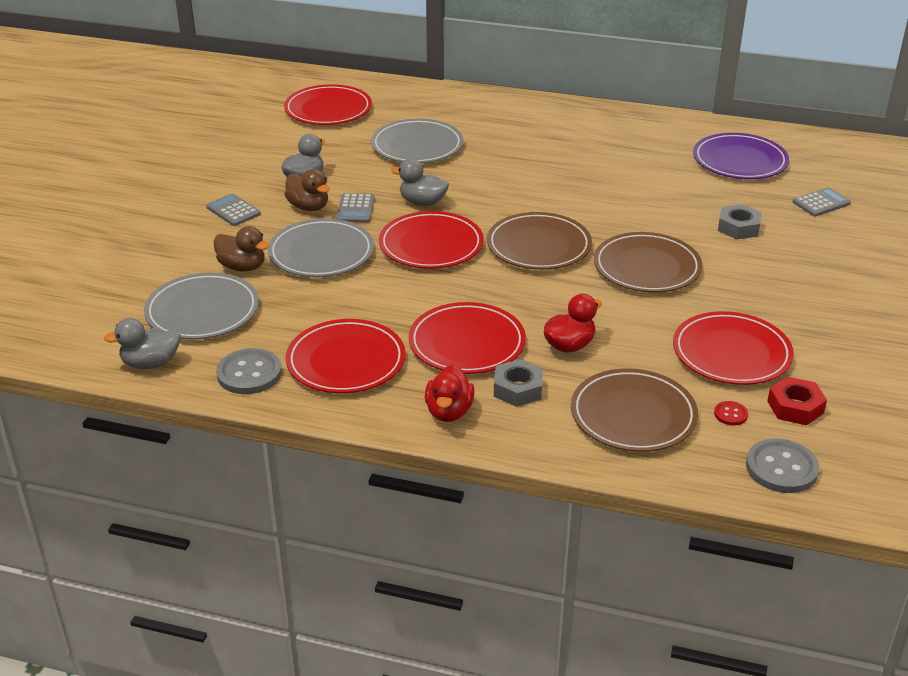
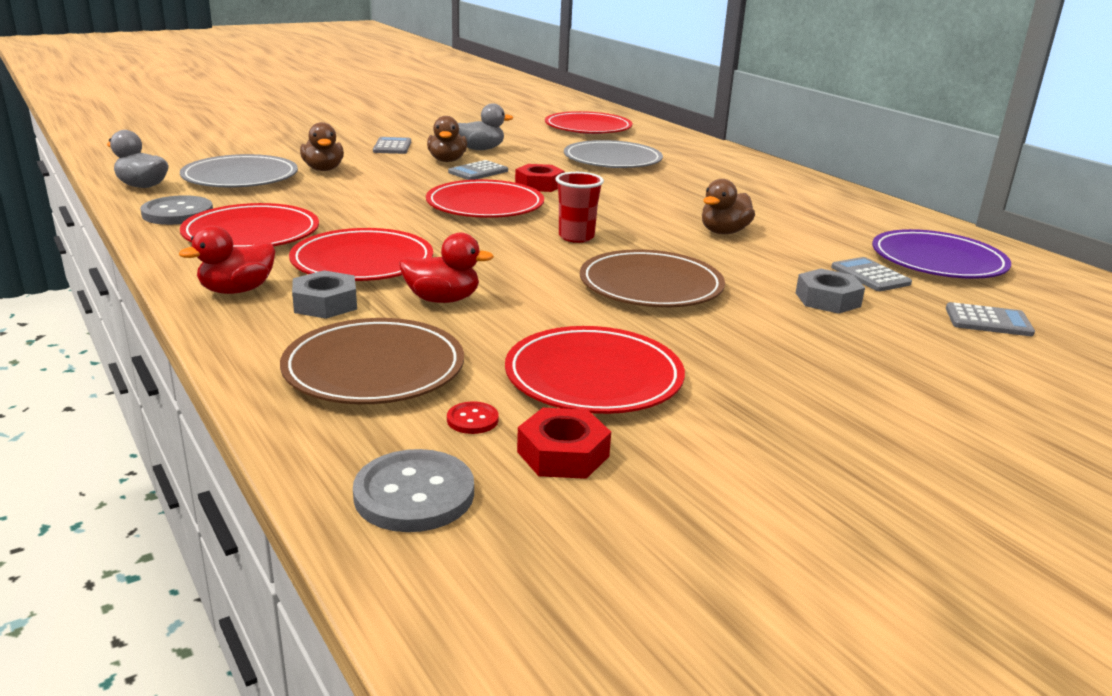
camera: 40 degrees right, 10 degrees down
(321, 253) = (393, 181): grey plate -> none
(422, 202) = (539, 185): grey duck -> red nut
(539, 246) = (576, 237): brown plate -> red cup
(606, 194) = (724, 232): none -> brown duck
(728, 194) = (870, 275): none -> grey calculator

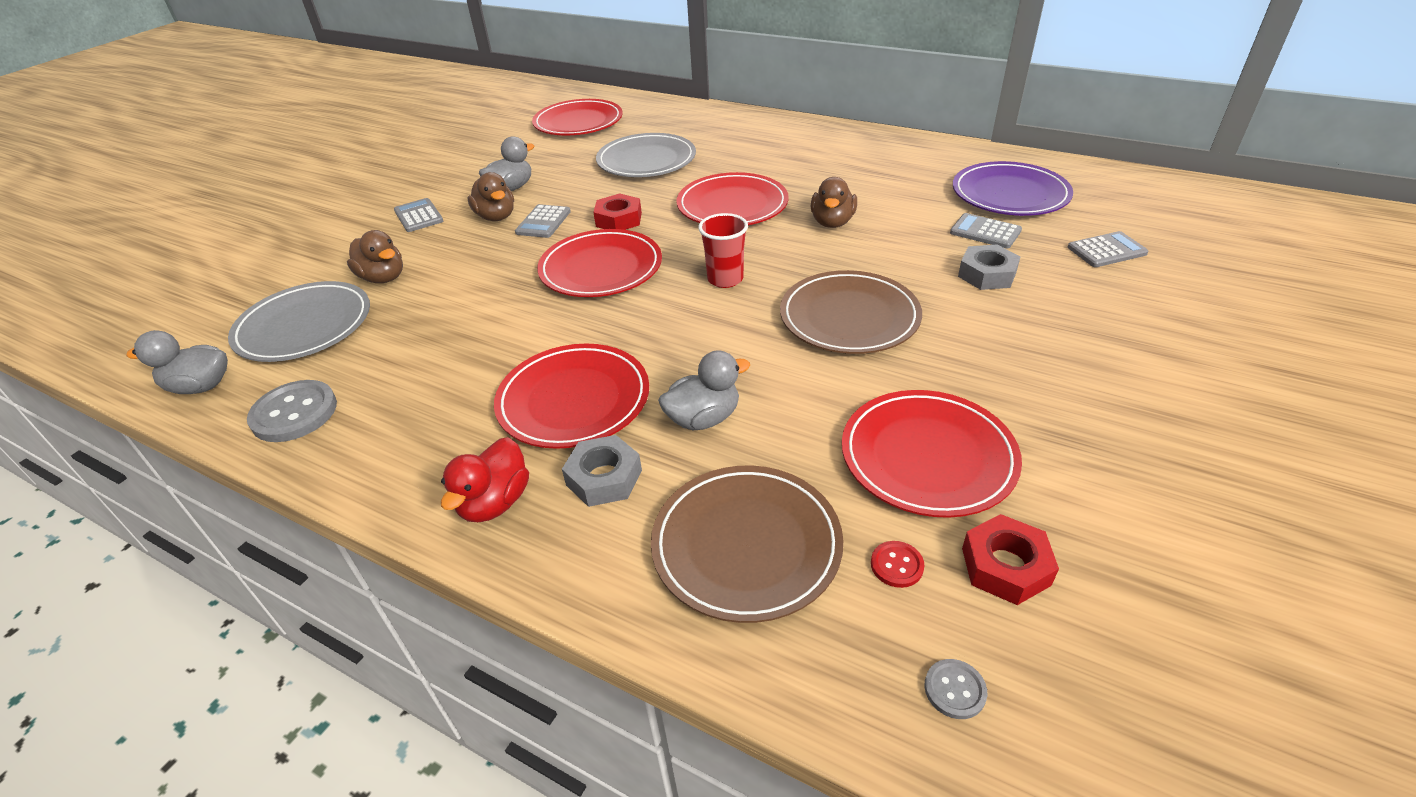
camera: 25 degrees left, 15 degrees up
(251, 234) = (414, 409): red plate -> red plate (732, 205)
(414, 494) = (954, 690): grey button -> grey button, size x0.50
(442, 300) = (703, 418): red duck -> grey duck

